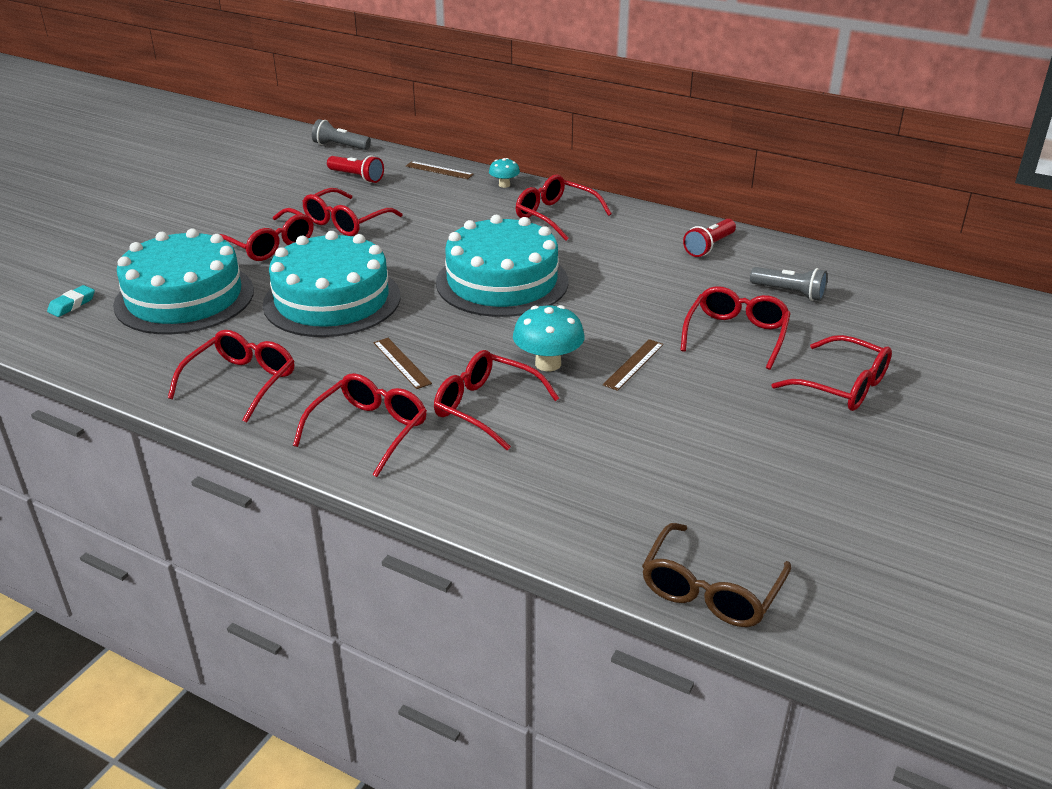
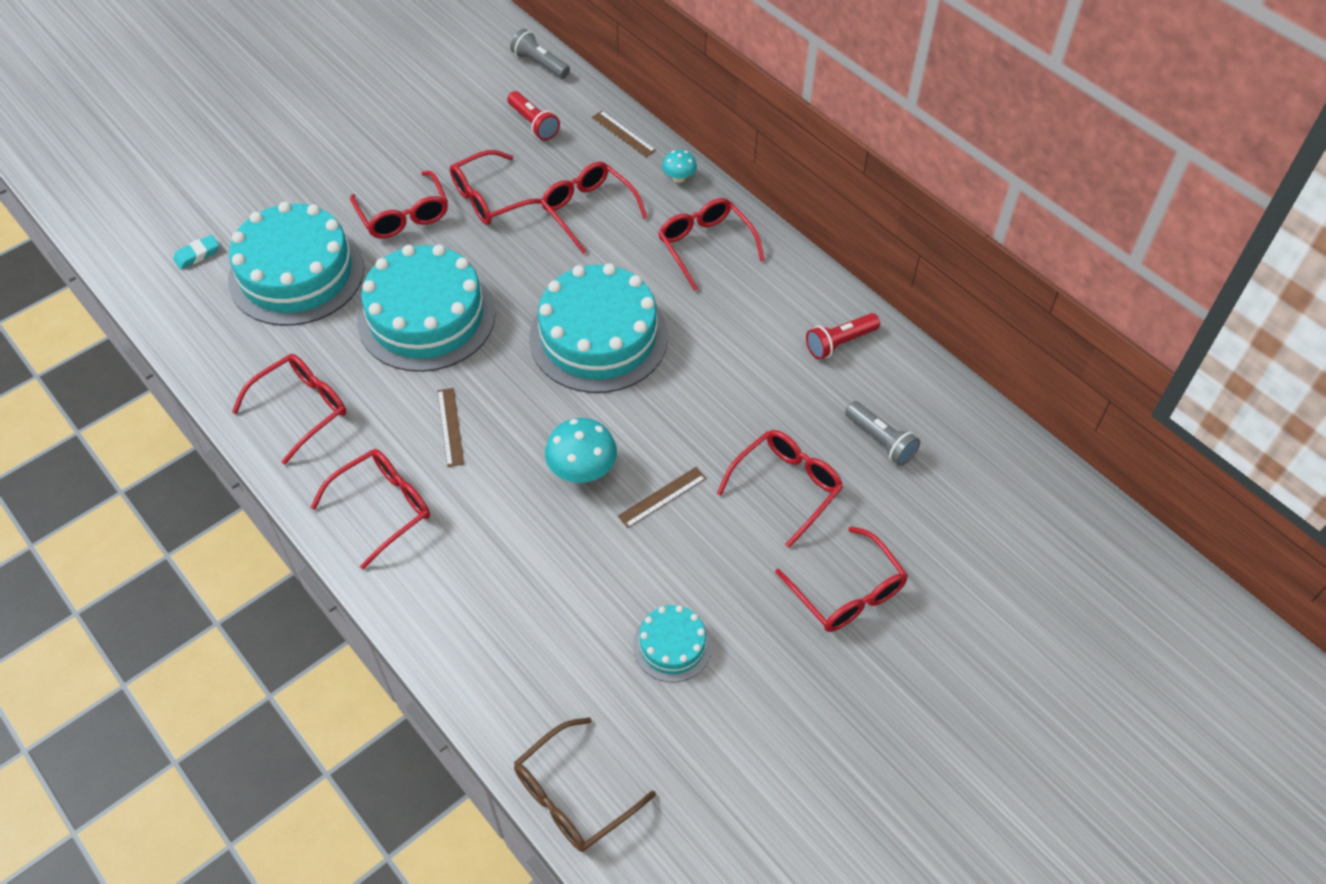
camera: 20 degrees right, 20 degrees up
(485, 407) = (496, 511): red glasses -> red glasses (588, 210)
(719, 457) = (672, 645): none -> turquoise cake

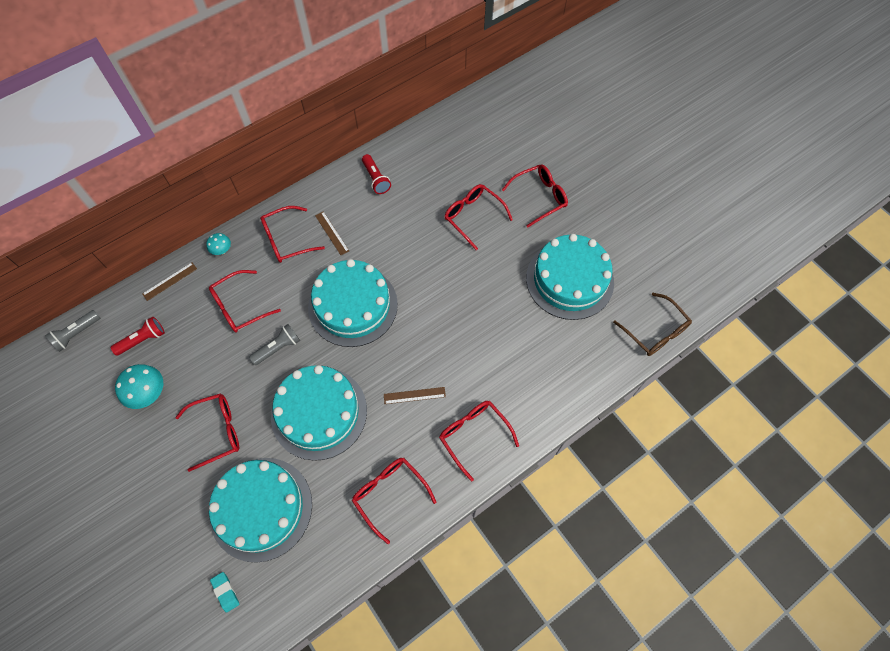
camera: 85 degrees left, 10 degrees up
(490, 198) = (213, 370): red glasses -> none
(582, 470) = (454, 319): turquoise mushroom -> turquoise mushroom (148, 393)
(662, 497) = (476, 278): brown ruler -> brown ruler (332, 233)
(672, 645) = (569, 280): turquoise cake -> turquoise cake, size x2.06
(880, 440) = (446, 169): grey flashlight -> grey flashlight (278, 348)

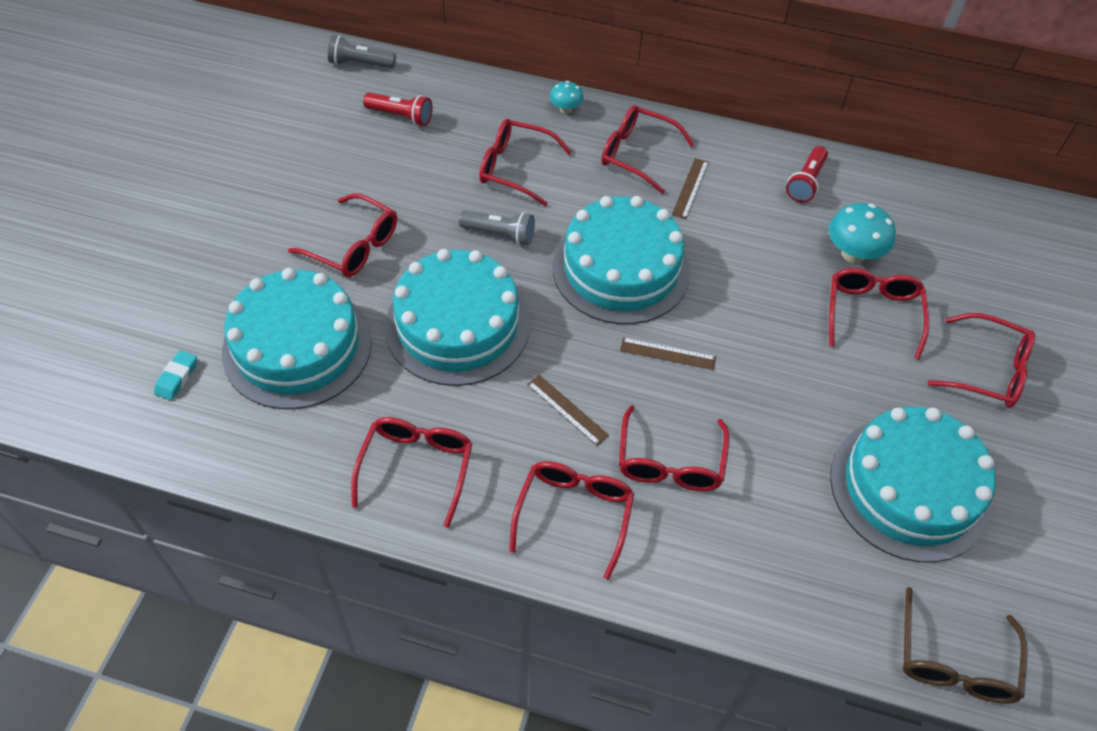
camera: 50 degrees right, 10 degrees down
(148, 393) = (346, 160): turquoise mushroom -> turquoise mushroom (853, 254)
(170, 281) = (486, 93): brown ruler -> brown ruler (667, 353)
(480, 370) = (670, 462): none -> red glasses

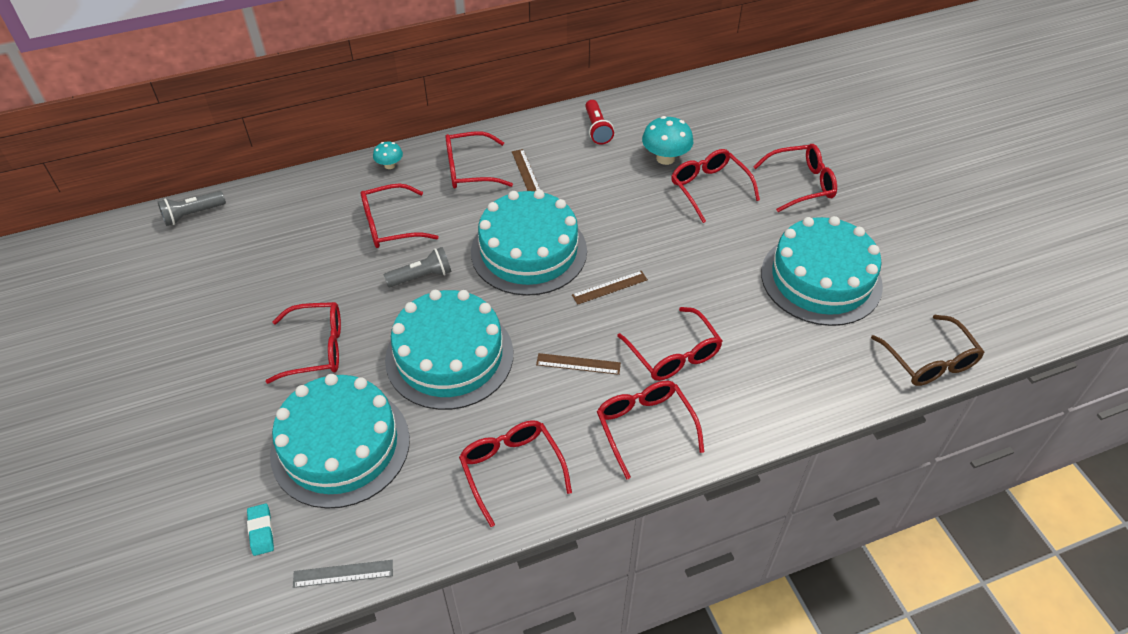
camera: 35 degrees left, 5 degrees down
(204, 459) = (343, 573): none -> grey ruler
(401, 116) = (265, 235): red flashlight -> none

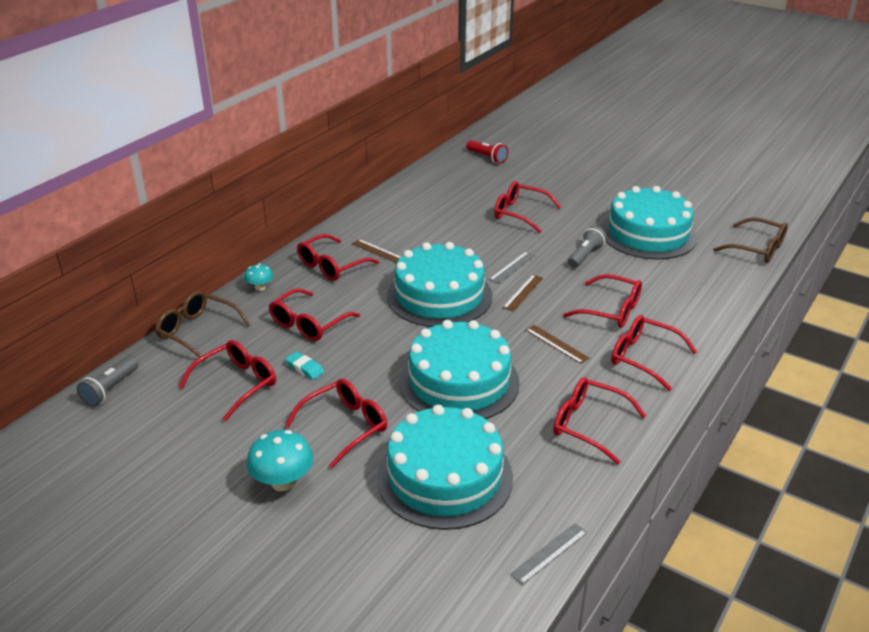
camera: 35 degrees left, 15 degrees down
(261, 531) = (450, 565): turquoise eraser -> turquoise eraser (304, 368)
(301, 188) = (197, 331): none -> brown glasses
(421, 276) = (375, 344): grey flashlight -> grey flashlight (585, 255)
(578, 364) = (556, 344): brown ruler -> brown ruler turned 75 degrees clockwise
(597, 129) = (400, 208): red flashlight -> red flashlight (487, 157)
(631, 252) = (512, 267): none -> grey ruler
(665, 158) = (470, 208): turquoise mushroom -> turquoise mushroom (283, 482)
(801, 184) = (575, 190): red glasses -> red glasses (237, 384)

